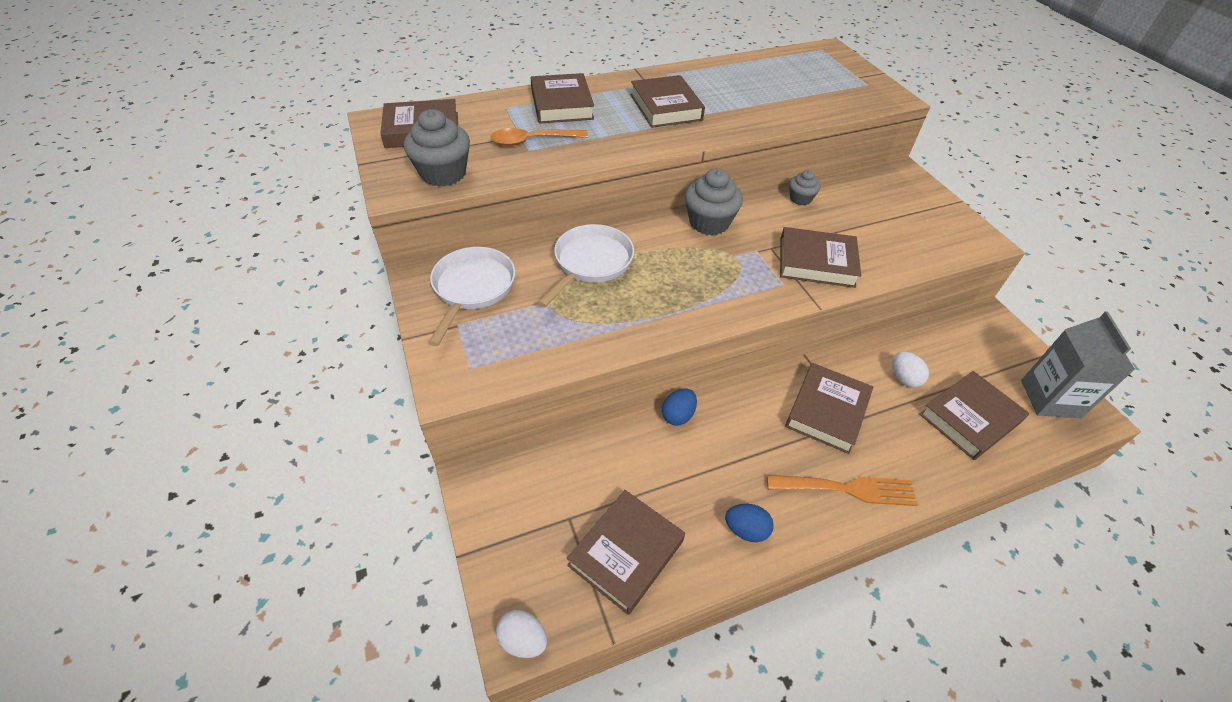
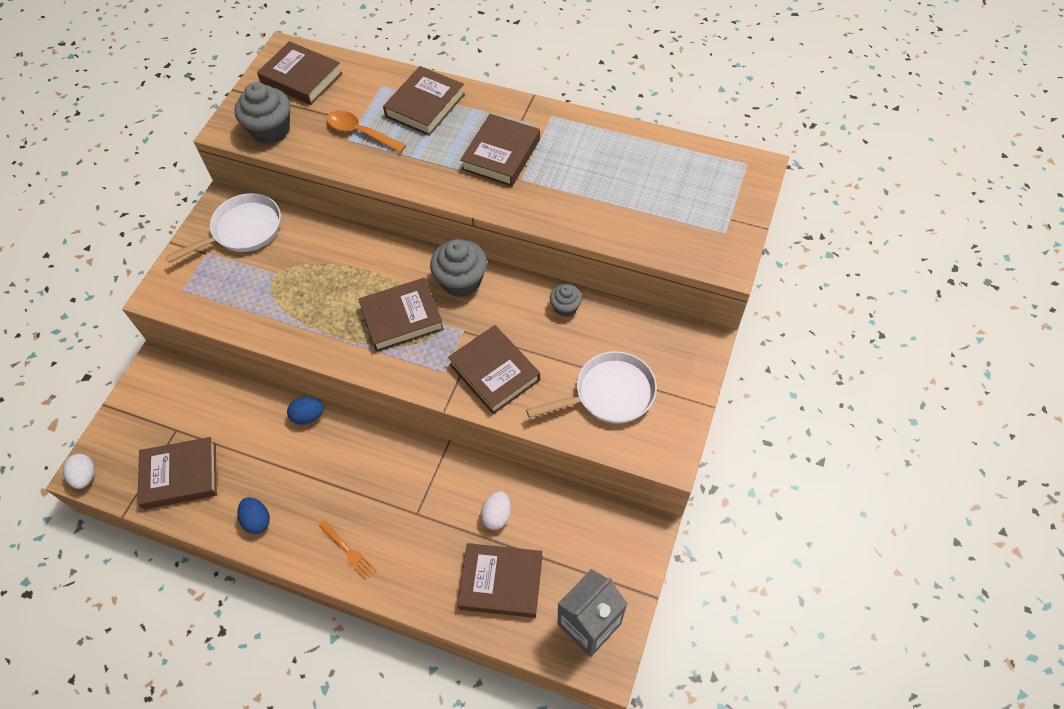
camera: 45 degrees right, 10 degrees up
(591, 263) = (336, 260): white pan -> white pan (609, 394)
(827, 411) = (407, 492): brown book -> brown book (402, 318)
(848, 489) = (348, 551): orange fork -> orange fork, size x0.59

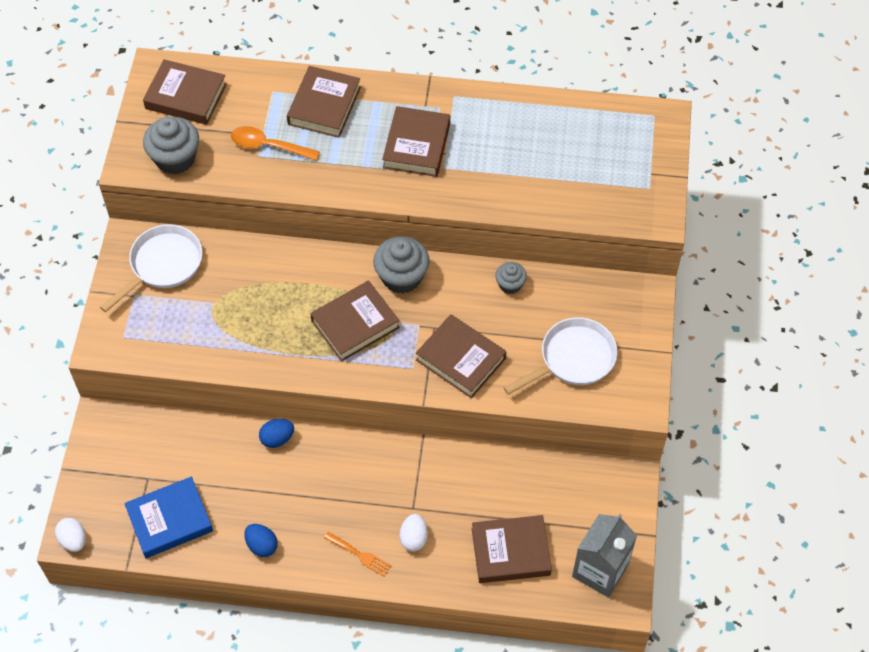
camera: 15 degrees left, 0 degrees up
(180, 475) = (170, 520): brown book -> blue book
(497, 515) = (489, 494): white egg -> white egg (414, 538)

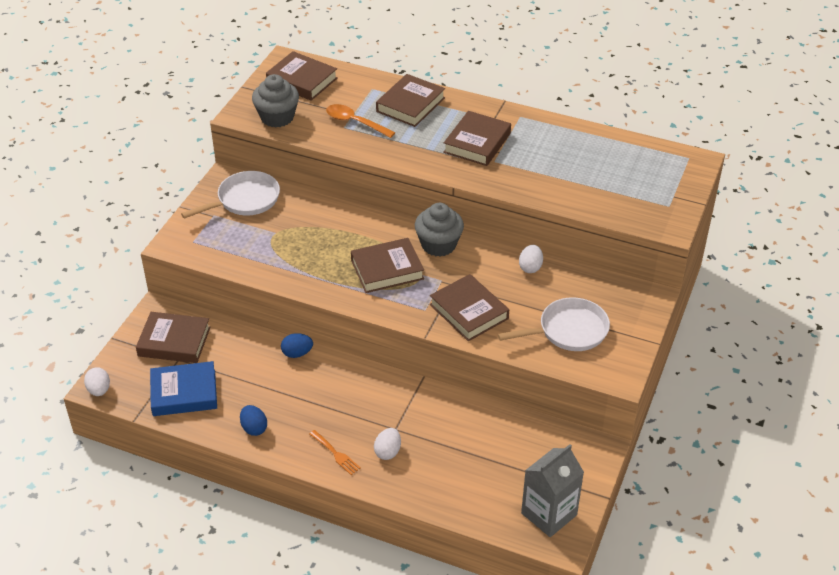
camera: 15 degrees right, 15 degrees down
(510, 284) = (530, 267): grey cupcake -> white egg
(510, 552) = (471, 481): brown book -> brown book (174, 341)

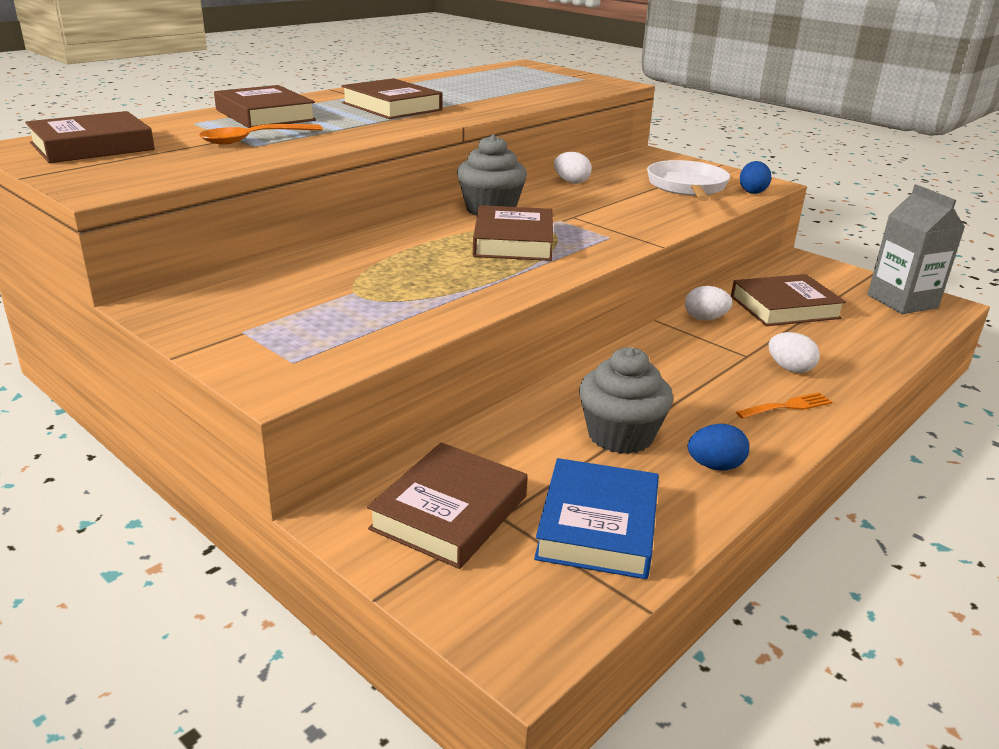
camera: 70 degrees left, 15 degrees down
(99, 390) = (533, 649): white egg -> white egg (705, 318)
(245, 200) = (239, 300): white pan -> none
(277, 117) = (155, 171): grey cupcake -> grey cupcake (620, 435)
(297, 353) = (560, 395): blue egg -> blue egg (752, 191)
(469, 311) = (628, 218): brown book -> brown book (784, 307)

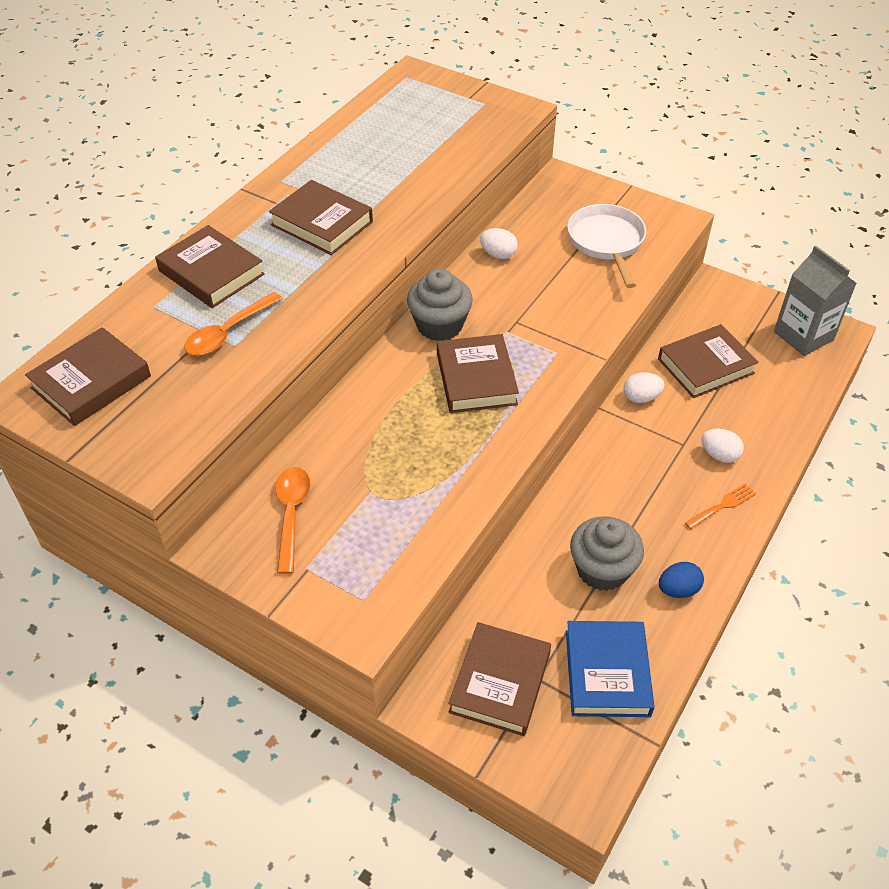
camera: 10 degrees left, 20 degrees up
(254, 295) = (291, 514): none -> orange spoon
(752, 191) = (667, 238): blue egg -> none

